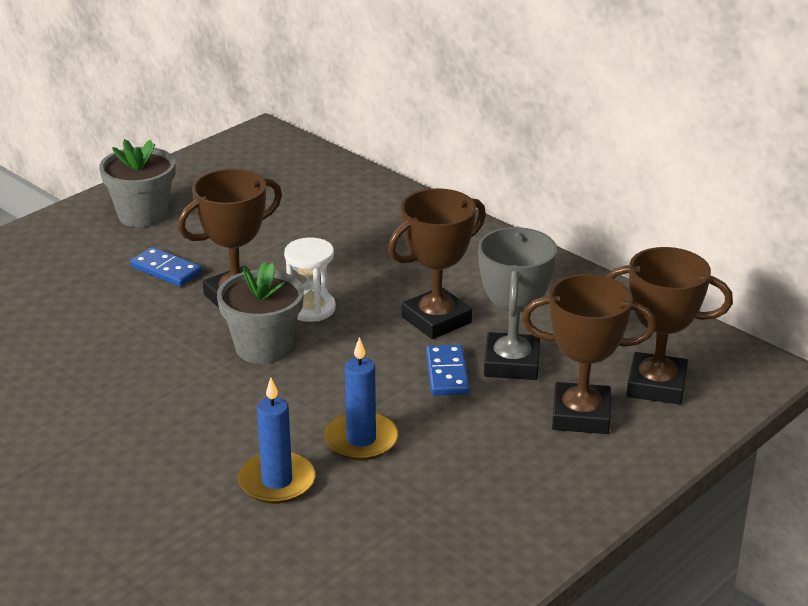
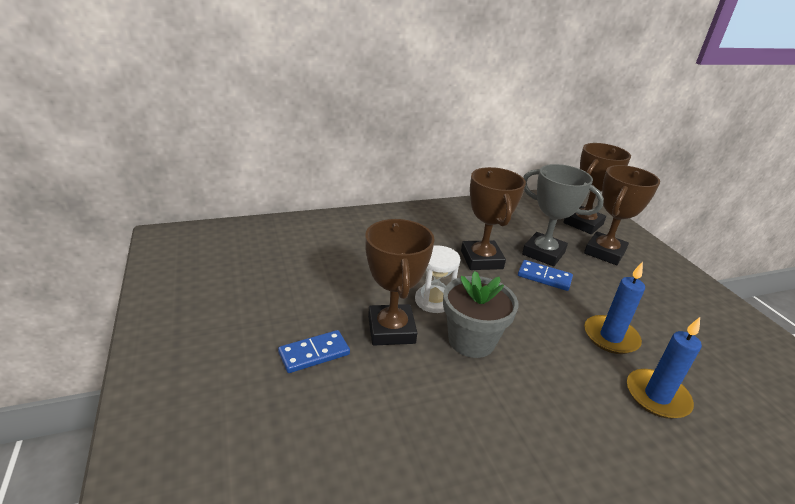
camera: 65 degrees left, 0 degrees up
(143, 214) = (206, 336): grey flower pot -> none

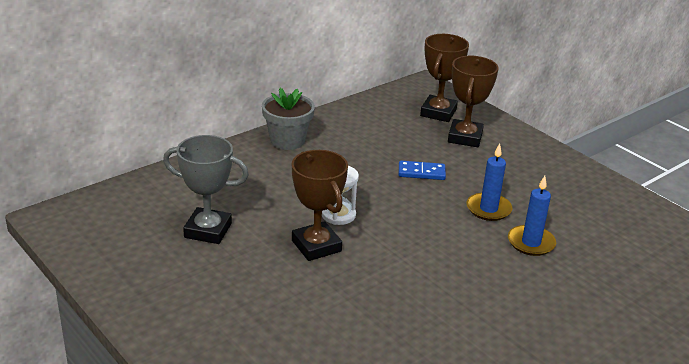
camera: 20 degrees left, 0 degrees up
(314, 353) = (266, 278): blue domino -> none
(471, 340) = (384, 238): grey flower pot -> grey flower pot (287, 140)
(481, 260) = (362, 169): brown trophy -> none
(543, 253) = (413, 150): grey trophy -> grey trophy (208, 230)

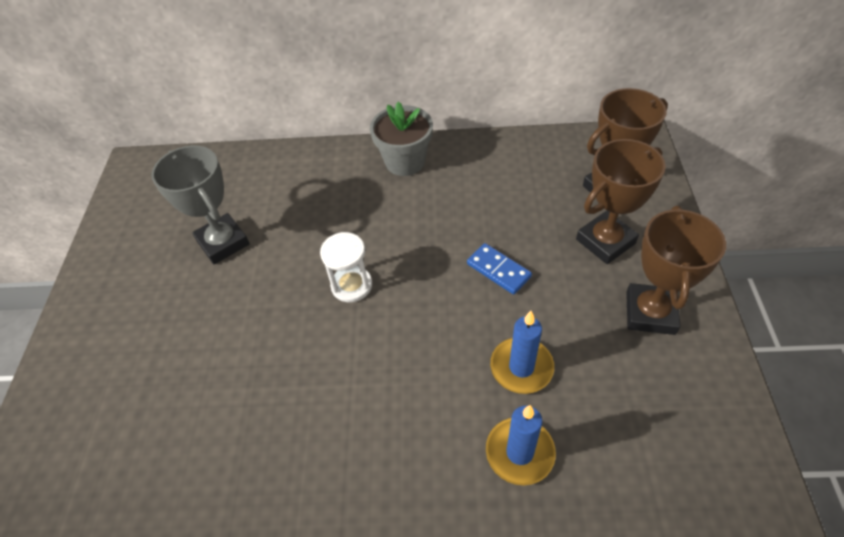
camera: 45 degrees right, 20 degrees up
(316, 246) = (289, 315): brown trophy -> brown trophy (650, 313)

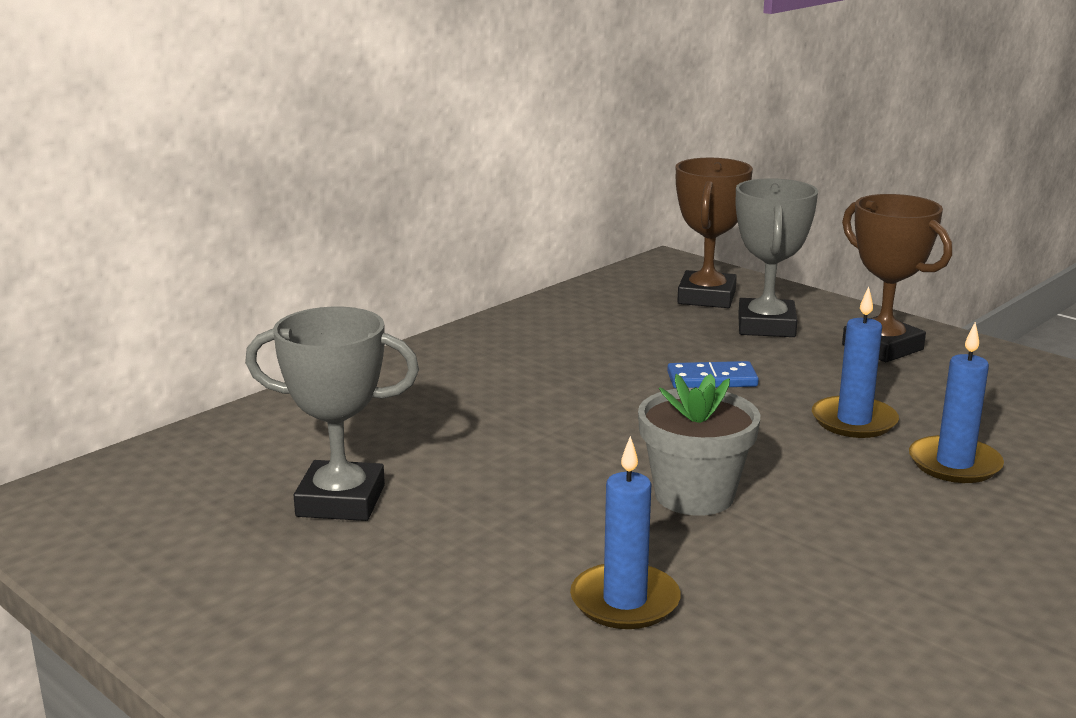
camera: 50 degrees left, 30 degrees down
(223, 405) = (625, 601): none -> blue candle
(351, 285) = (584, 454): white hourglass -> none
(405, 162) = (456, 355): grey flower pot -> grey flower pot (694, 495)
(605, 241) = (766, 326): brown trophy -> grey trophy

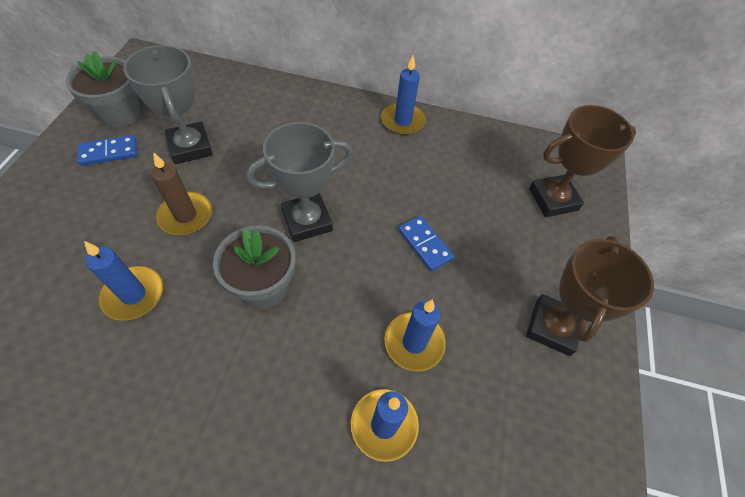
camera: 55 degrees right, 35 degrees up
(163, 553) = (120, 114): none -> grey flower pot
(258, 579) = (109, 152): none -> blue domino
(478, 339) = (402, 121): none -> blue candle
(497, 531) = (186, 216): none -> brown candle
(766, 326) = (532, 246): grey trophy -> grey trophy (307, 221)

